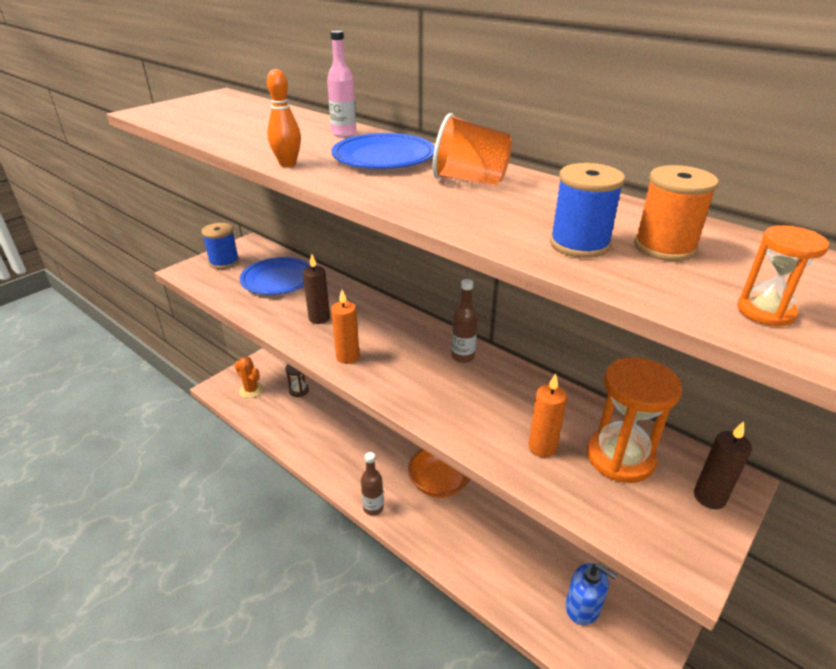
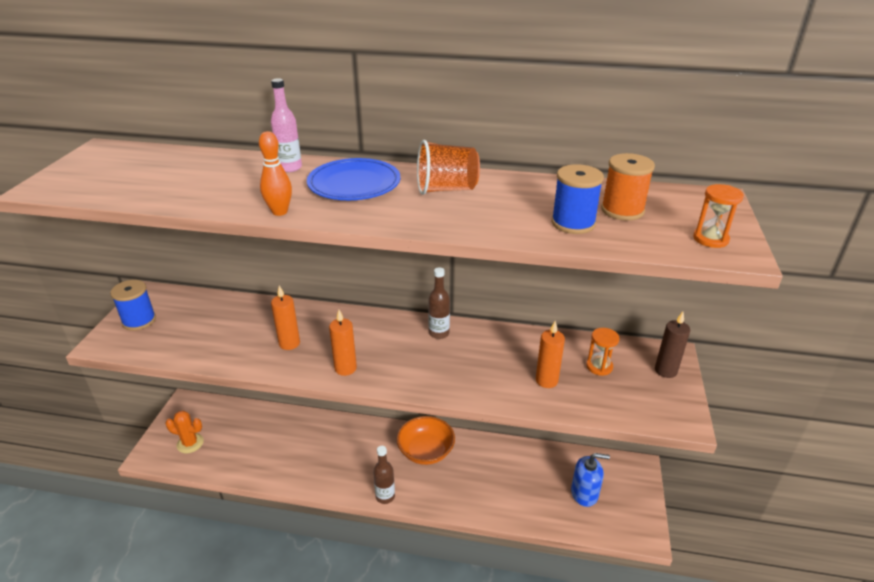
camera: 30 degrees left, 0 degrees up
(278, 279) = (215, 320): blue plate -> none
(299, 390) = (241, 424): brown hourglass -> none
(319, 318) = (289, 343): brown candle -> orange candle
(620, 457) = (599, 366): orange hourglass -> orange hourglass, size x0.51

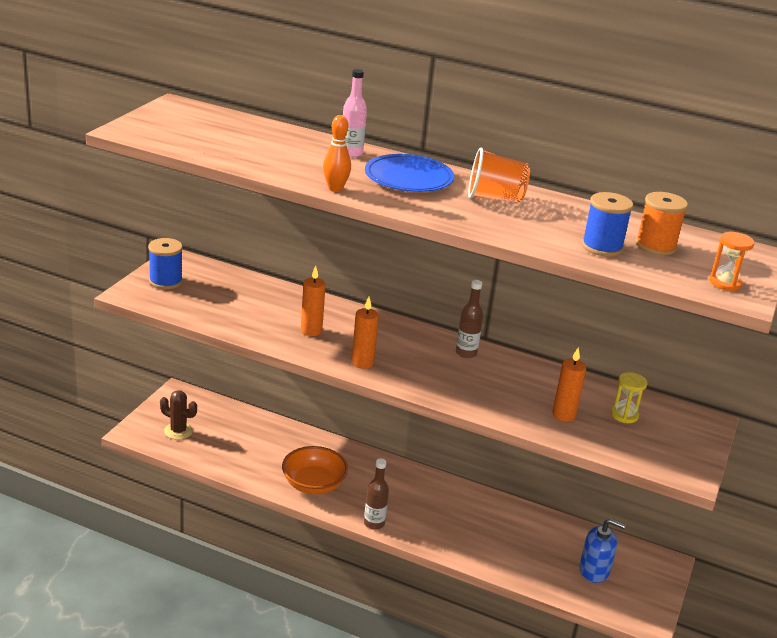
camera: 10 degrees right, 5 degrees down
(190, 443) = (178, 431): orange cactus -> brown cactus
(426, 451) = (429, 494): orange bowl -> orange bowl (313, 484)
(599, 366) = (624, 415): orange hourglass -> yellow hourglass
(665, 370) = (694, 433): brown candle -> none

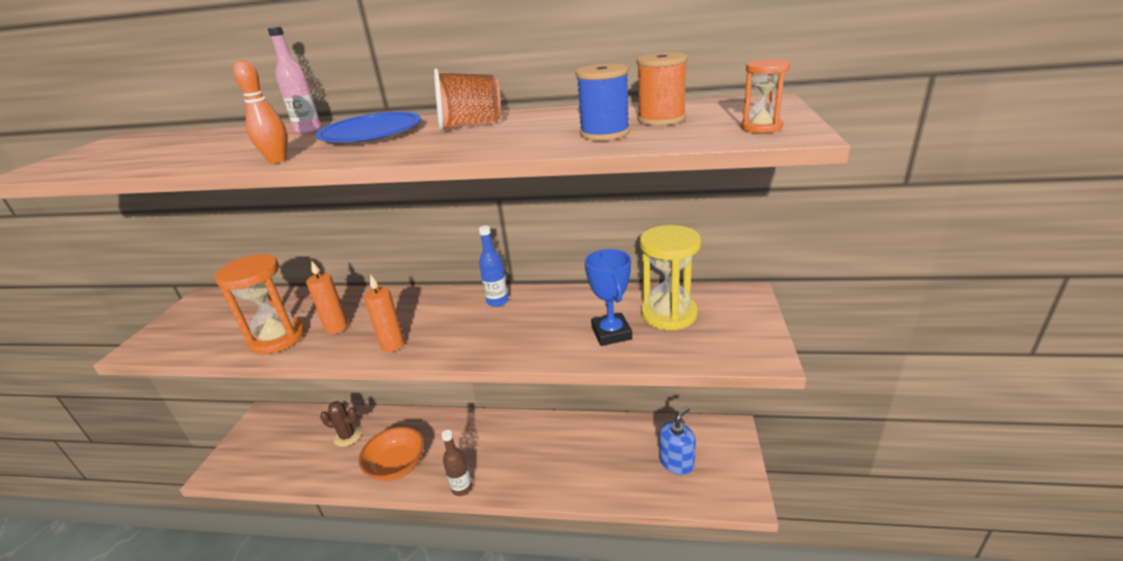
camera: 10 degrees left, 0 degrees up
(166, 281) = (182, 323): blue spool -> none
(178, 431) = (260, 454): brown cactus -> brown cactus (347, 436)
(257, 324) = (277, 338): none -> orange hourglass
(466, 353) = (497, 301): brown bottle -> blue bottle
(563, 415) = (611, 333): orange candle -> blue trophy
(594, 570) = (676, 462): blue soap dispenser -> blue soap dispenser turned 45 degrees counterclockwise
(624, 415) = (668, 314): yellow hourglass -> yellow hourglass, size x1.94

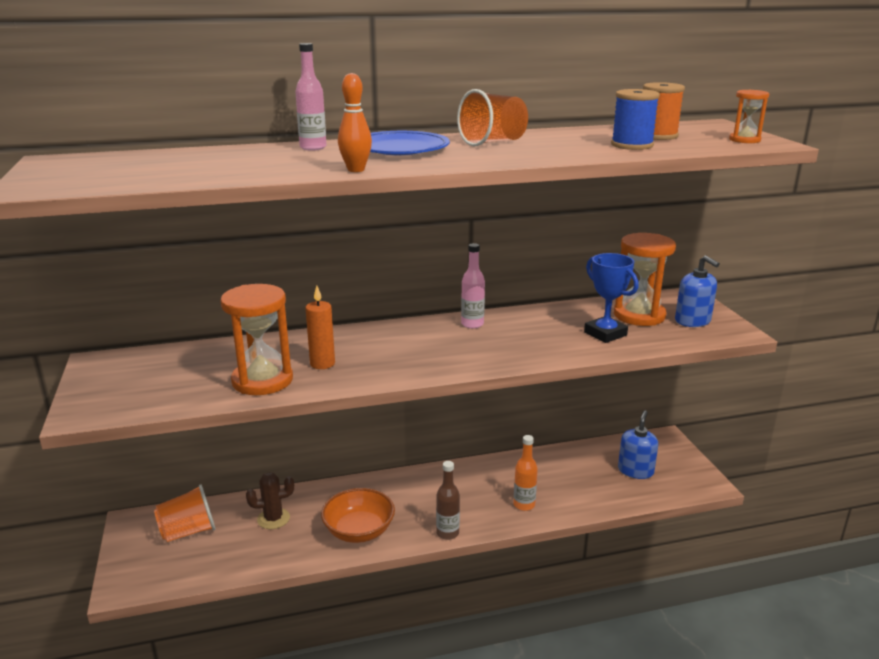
camera: 25 degrees left, 5 degrees down
(287, 433) = (188, 531): none -> orange cup
(392, 345) = (405, 368): orange candle -> none
(497, 301) = (472, 324): blue bottle -> pink bottle
(545, 475) = (524, 505): none -> orange bottle
(668, 314) = (639, 315): yellow hourglass -> orange hourglass
(723, 330) = (692, 321): none -> blue soap dispenser

